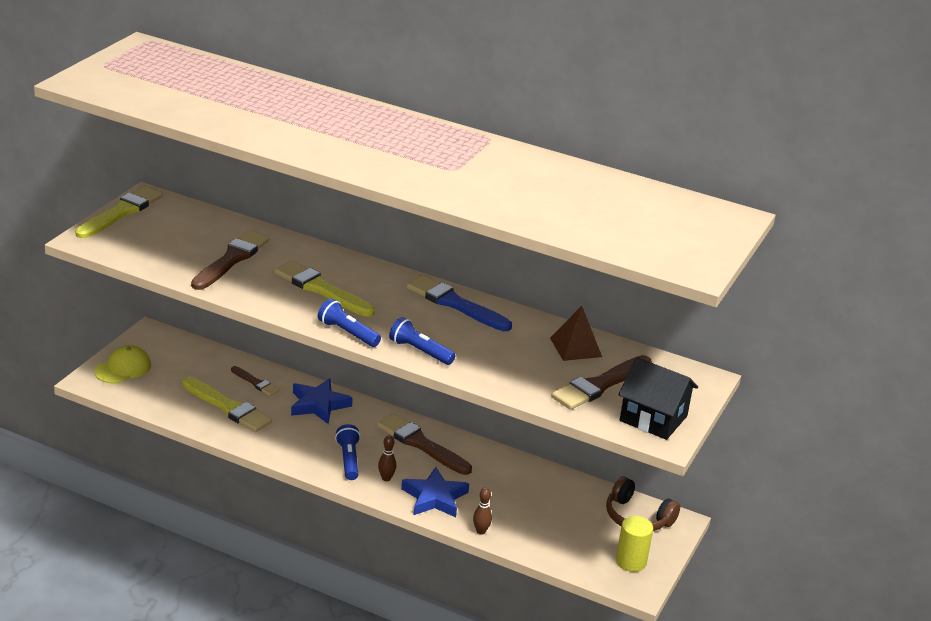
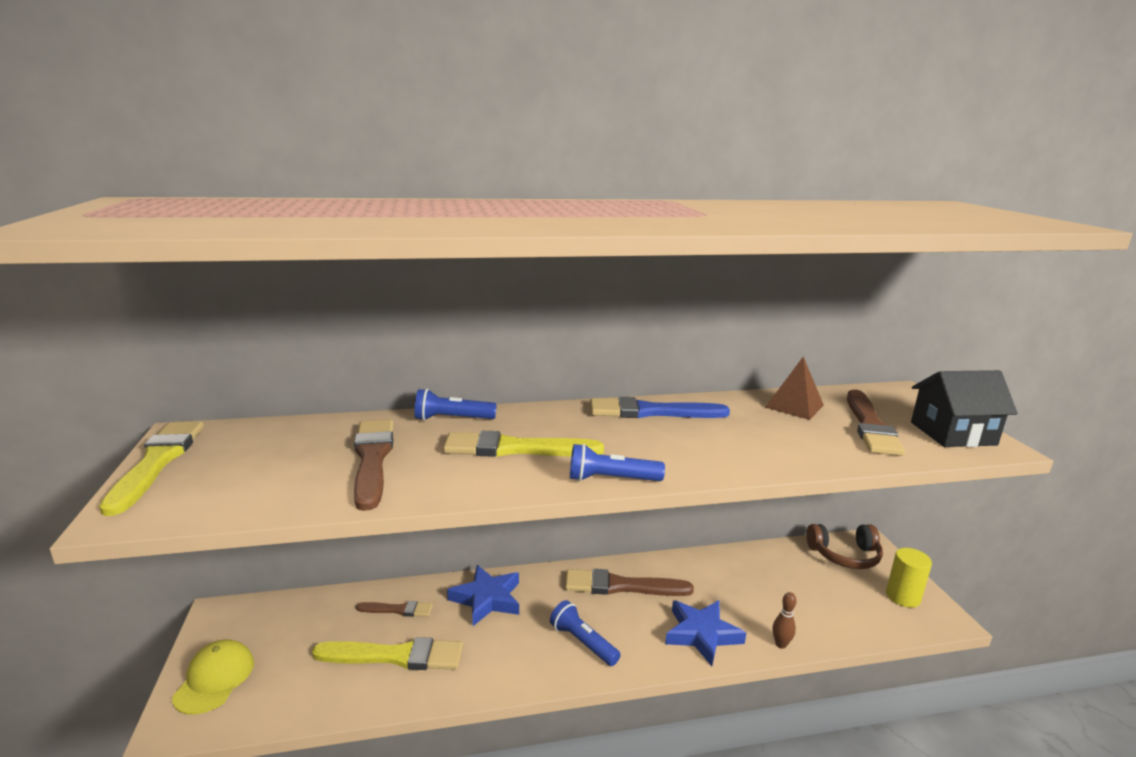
camera: 35 degrees left, 10 degrees down
(386, 478) = (639, 641): brown bowling pin -> none
(420, 351) = (703, 465): blue flashlight -> blue flashlight (452, 419)

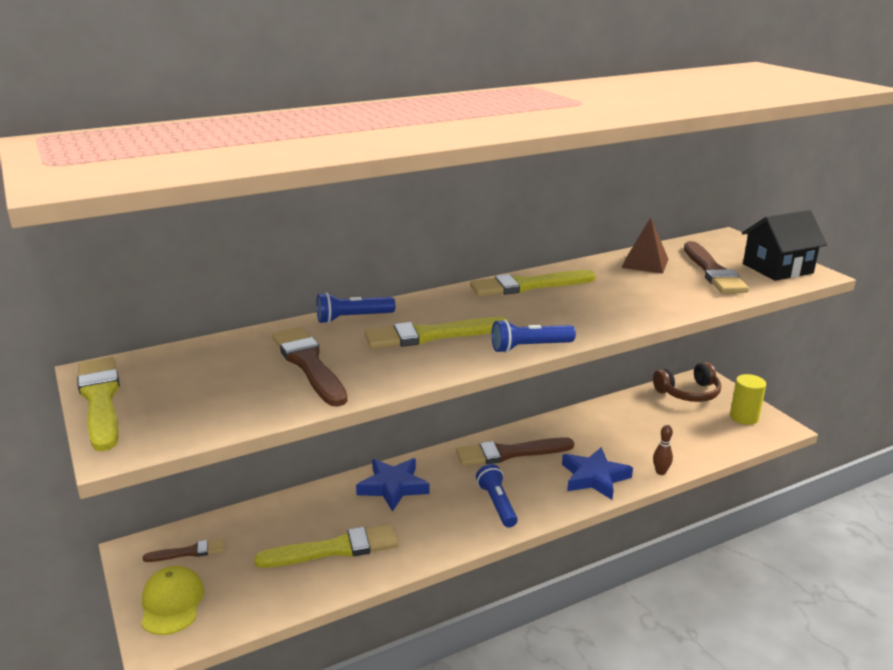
camera: 15 degrees left, 5 degrees up
(398, 610) = (314, 512): brown brush -> brown brush (189, 552)
(583, 642) = (497, 504): blue flashlight -> blue flashlight turned 45 degrees clockwise
(651, 412) = (528, 285): blue brush -> yellow brush

